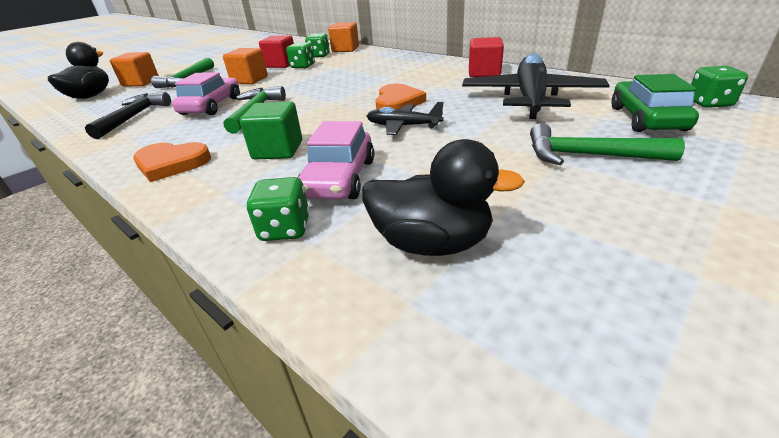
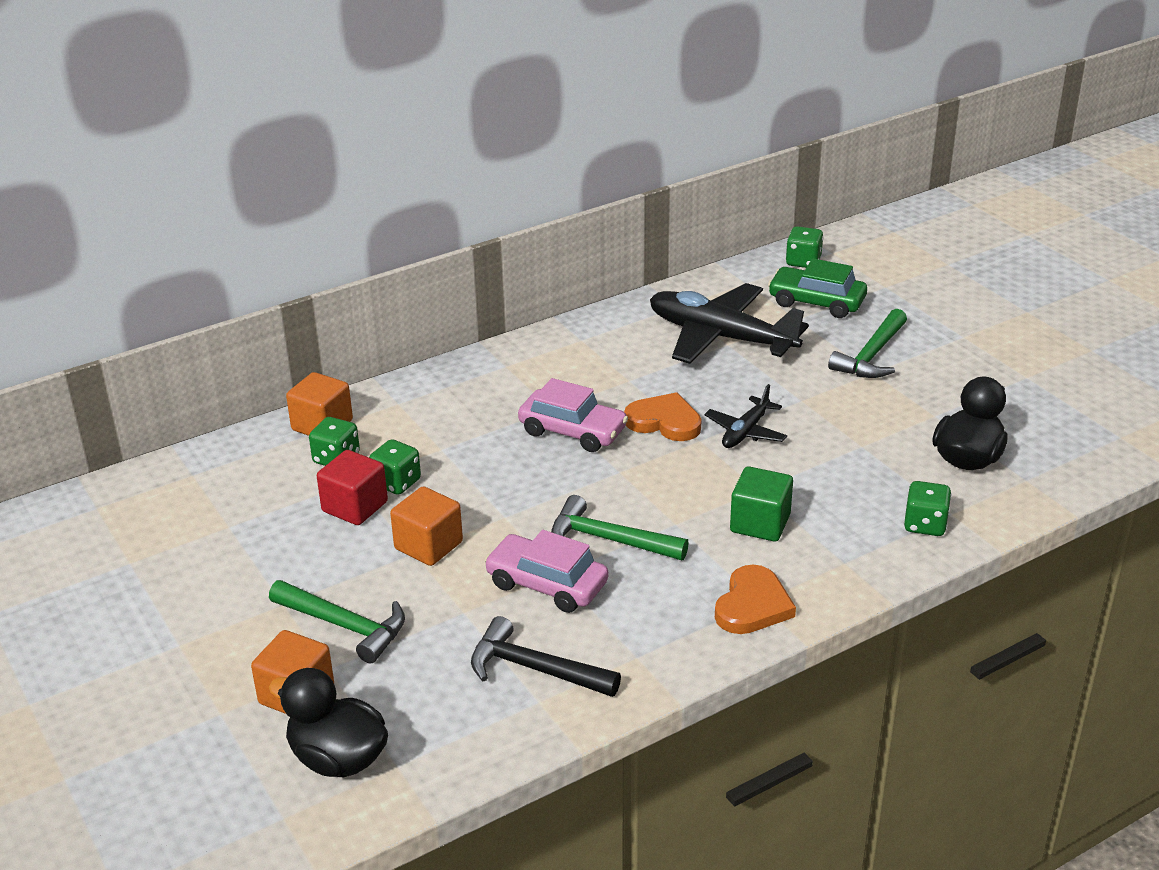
camera: 75 degrees left, 0 degrees up
(339, 178) = (850, 488): pink car -> pink car (573, 431)
(484, 73) = (604, 338): red cube -> none

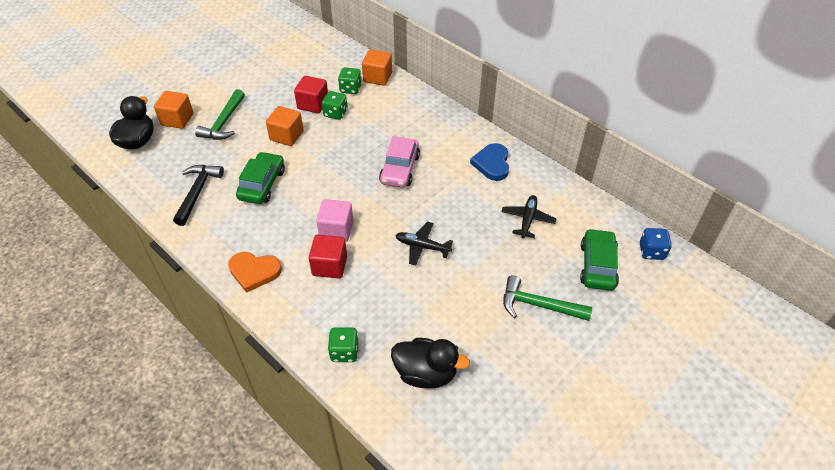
camera: 75 degrees right, 15 degrees up
(546, 584) = (262, 184): pink car -> green car
(597, 346) = (492, 164): none -> blue heart
(608, 540) = (303, 201): green hammer -> none
(664, 421) = (421, 207): orange heart -> none
(686, 509) = (336, 230): none -> pink cube
(720, 337) = (527, 219): black plane -> black plane, size x0.50
(760, 523) = (329, 266): green cube -> red cube
(803, 262) = (651, 251): green dice -> blue dice

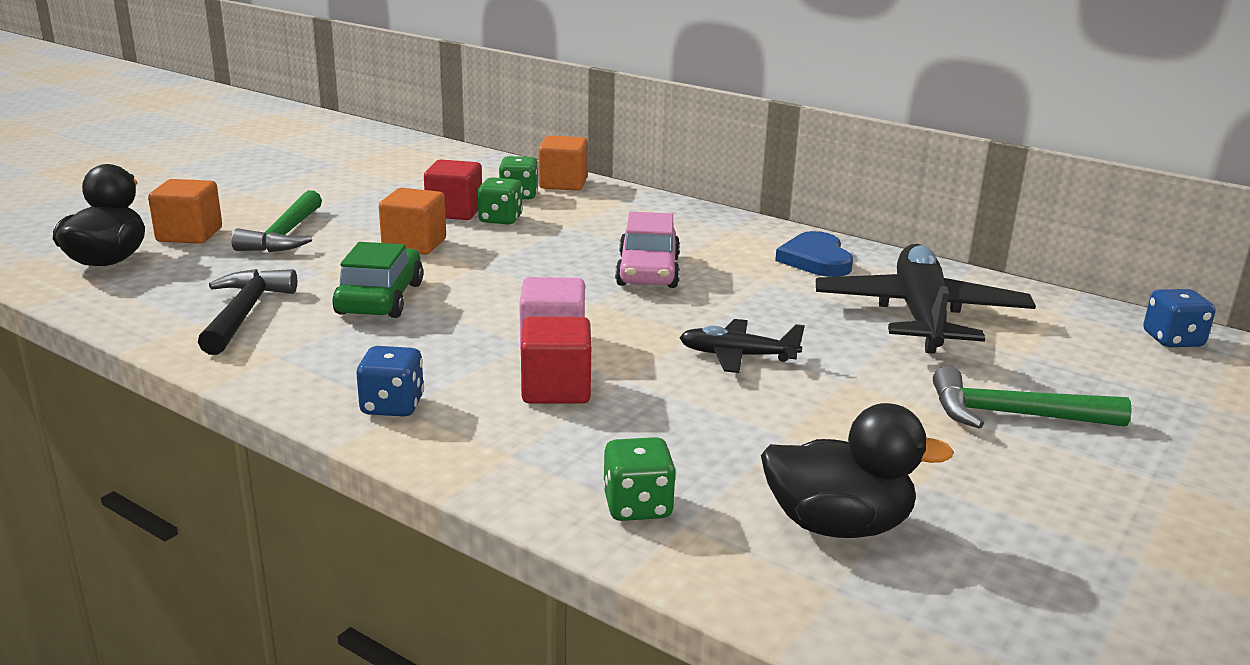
camera: 10 degrees left, 25 degrees down
(254, 272) = (392, 406): orange heart -> blue dice
(527, 219) = (920, 315): black plane -> black plane, size x1.99
(597, 265) = (1088, 361): green car -> none

